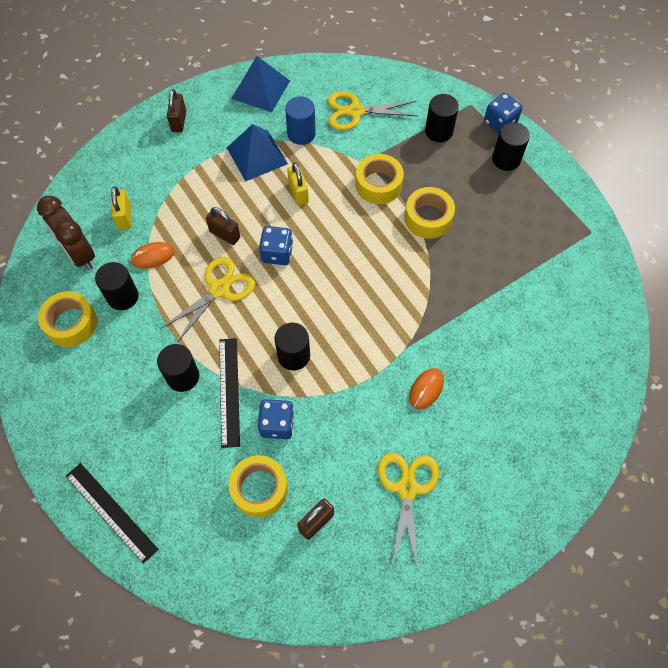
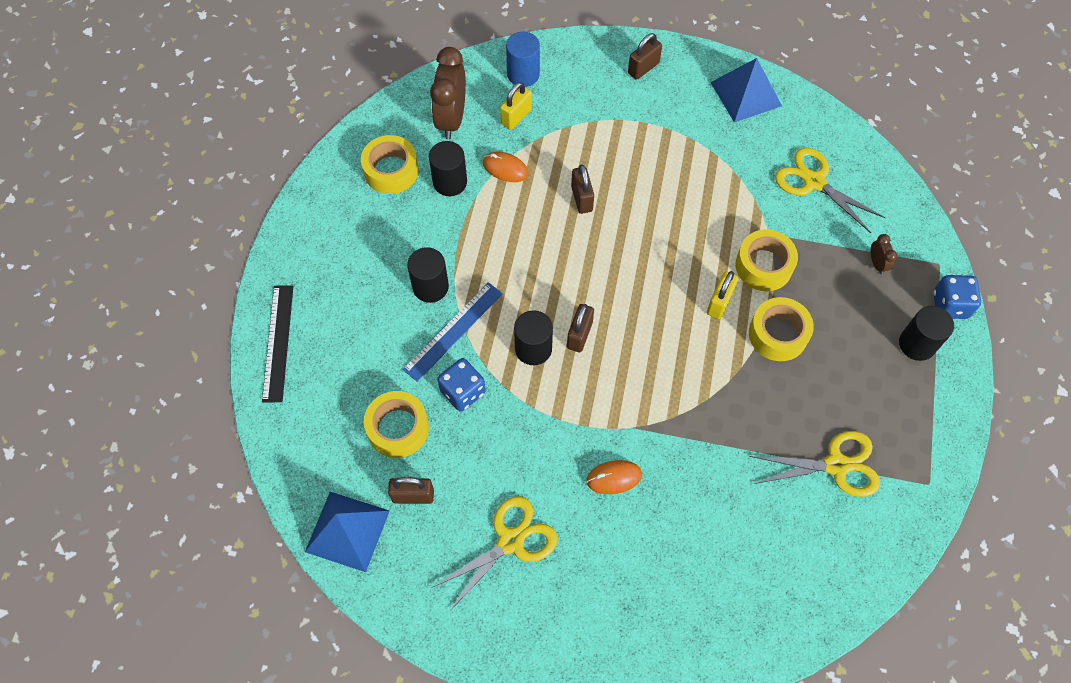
camera: 45 degrees right, 0 degrees up
(219, 289) = (530, 241): yellow scissors -> yellow scissors (836, 465)
(229, 391) = (453, 331): black ruler -> blue ruler
(257, 155) = (680, 151): blue pyramid -> blue pyramid (347, 531)
(277, 253) = (609, 251): blue dice -> none
(298, 193) = (682, 214): yellow padlock -> yellow padlock (719, 302)
(301, 134) = (741, 163): blue cylinder -> blue cylinder (523, 74)
(313, 321) = (579, 335): none -> brown padlock
(439, 131) = (877, 264): black cylinder -> brown clock

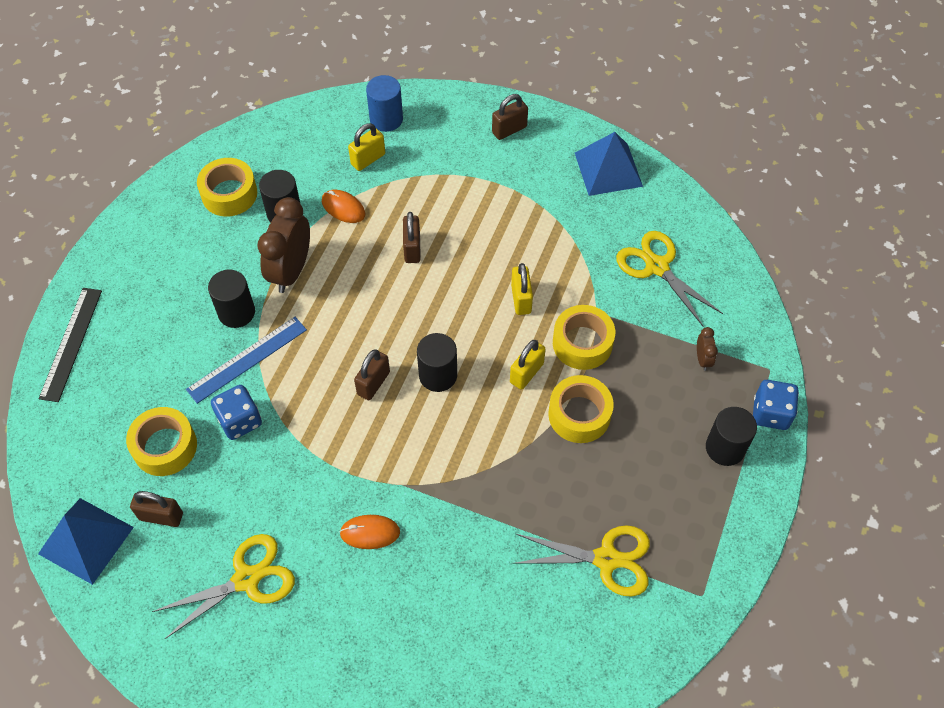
camera: 10 degrees right, 5 degrees down
(451, 119) = (303, 152): brown clock -> brown clock (291, 271)
(533, 349) = (323, 389): black cylinder -> black cylinder (438, 375)
(696, 232) = (521, 299): none -> yellow padlock

